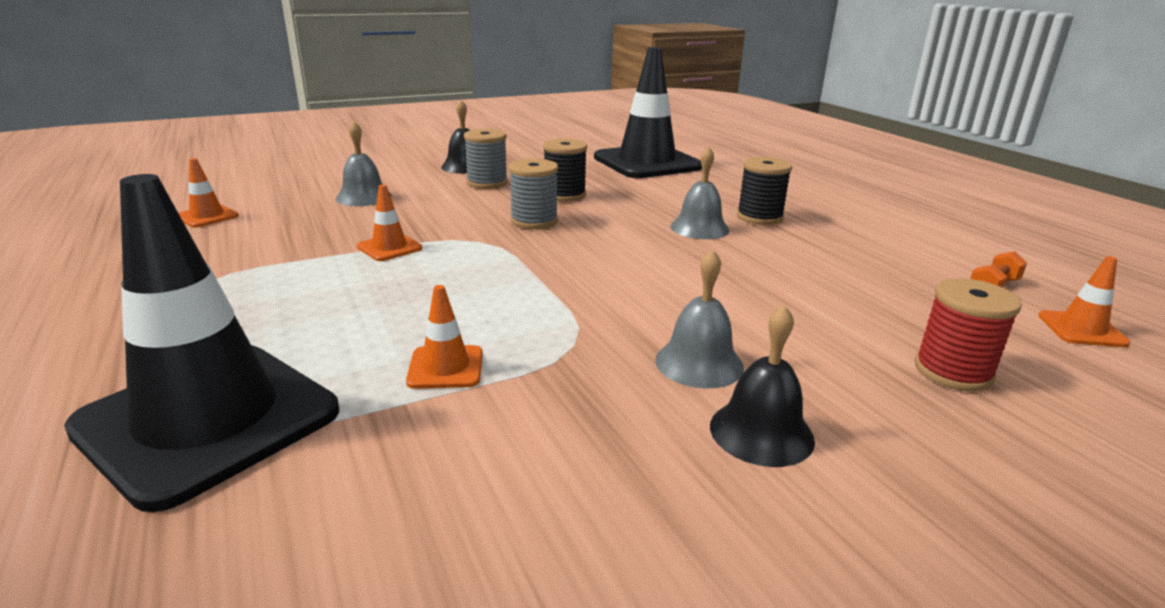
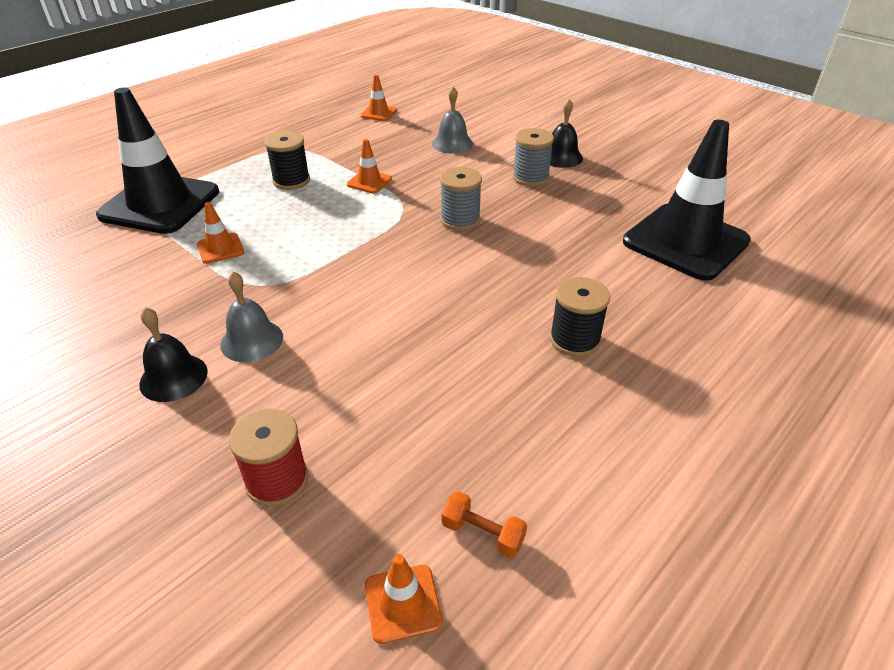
camera: 70 degrees right, 15 degrees up
(564, 195) = (534, 219): black spool -> black spool (291, 181)
(699, 228) = (510, 305): grey bell -> none

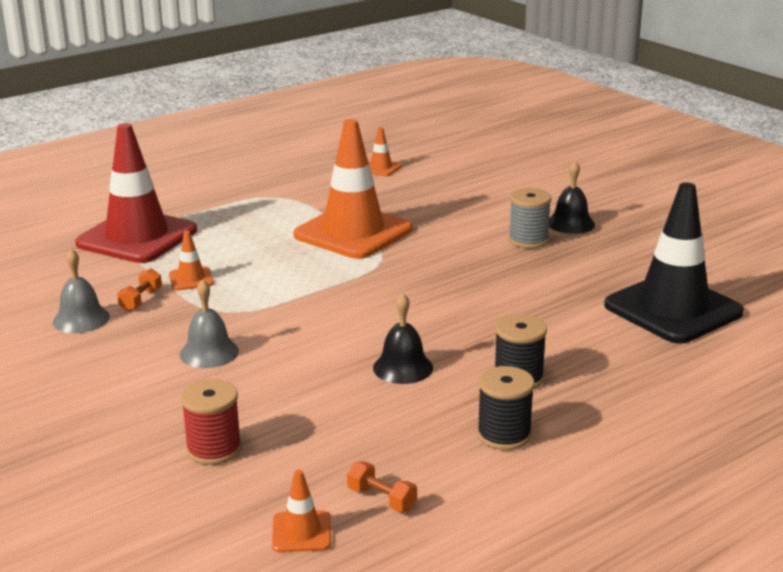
camera: 10 degrees right, 15 degrees down
(160, 204) = (137, 237): black traffic cone -> red traffic cone
(171, 279) = (141, 300): none -> orange dumbbell
(173, 377) = (134, 373): black bell -> black bell (403, 367)
(291, 181) = (272, 226): black spool -> black spool (504, 435)
(369, 182) = (353, 232): orange traffic cone -> orange traffic cone, size x2.43
(452, 144) = (453, 203): grey bell -> grey bell (81, 319)
(460, 220) = (438, 273): grey spool -> none

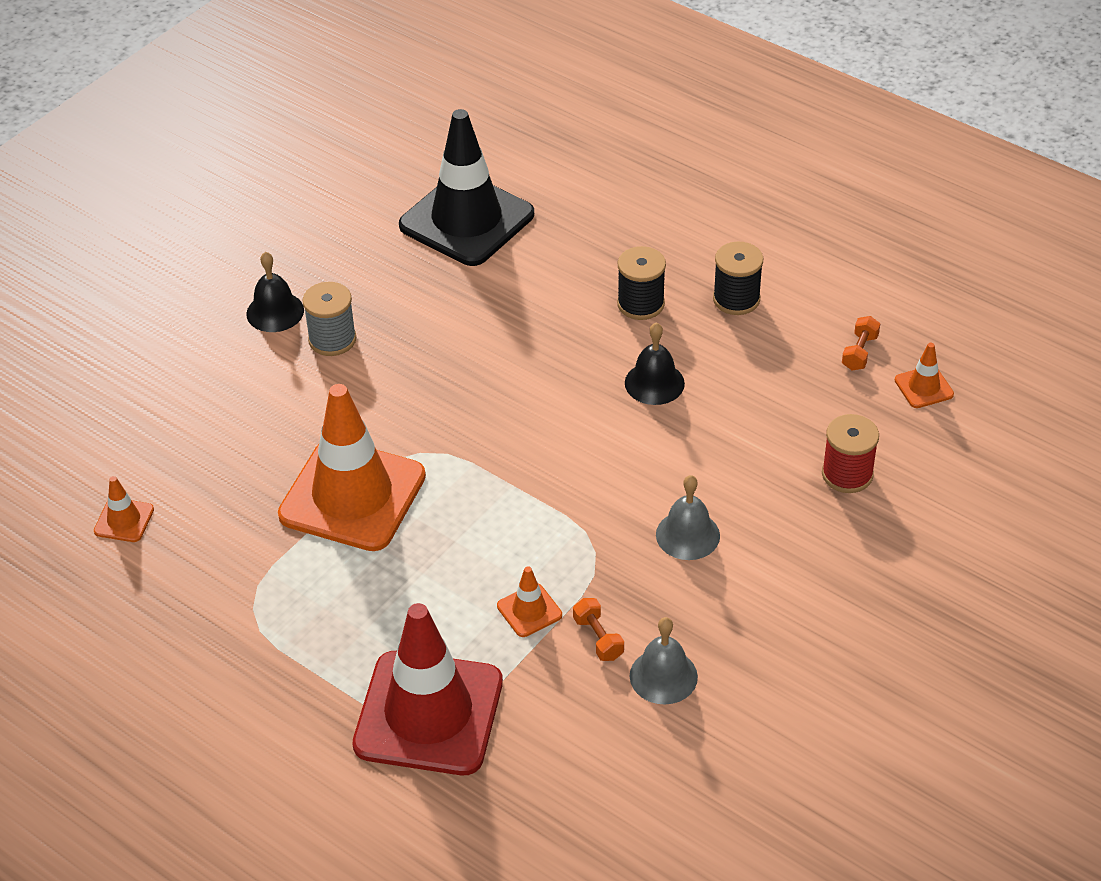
camera: 105 degrees left, 20 degrees up
(141, 300) = (598, 638): orange dumbbell -> orange dumbbell turned 60 degrees clockwise

